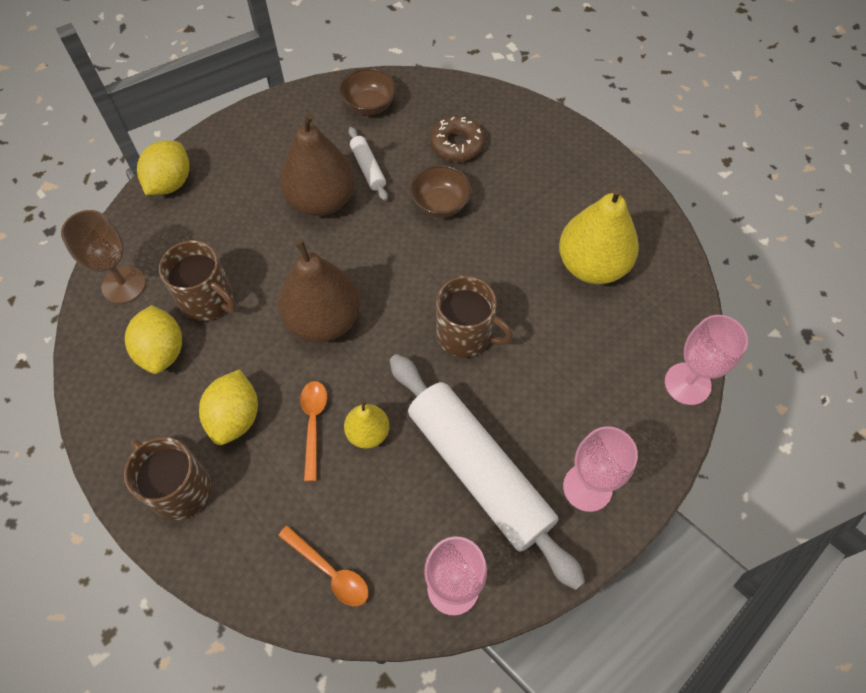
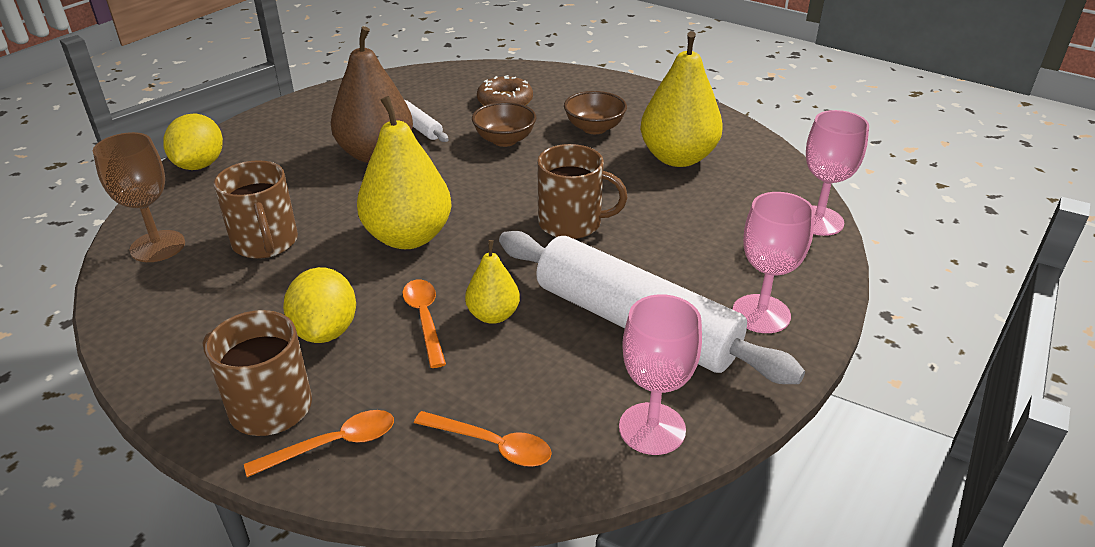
camera: 15 degrees left, 25 degrees down
(162, 351) = (218, 291): yellow lemon -> none
(207, 300) = (265, 242): brown mug -> brown mug turned 45 degrees clockwise
(218, 539) = (333, 444): none -> orange spoon
(323, 320) = (408, 237): brown pear -> yellow pear
(369, 105) = (405, 89): brown bowl -> brown bowl (594, 128)

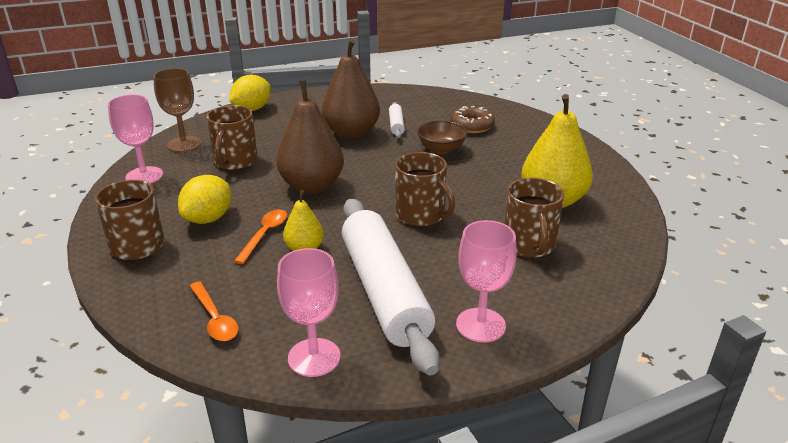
camera: 35 degrees right, 5 degrees down
(333, 444) = (142, 278): orange spoon -> none
(408, 237) = (312, 186): yellow pear -> brown pear
(594, 128) = (514, 161): brown bowl -> none
(709, 213) = (529, 244): none -> brown mug
(818, 221) = (613, 283): pink goblet -> pink goblet (144, 176)

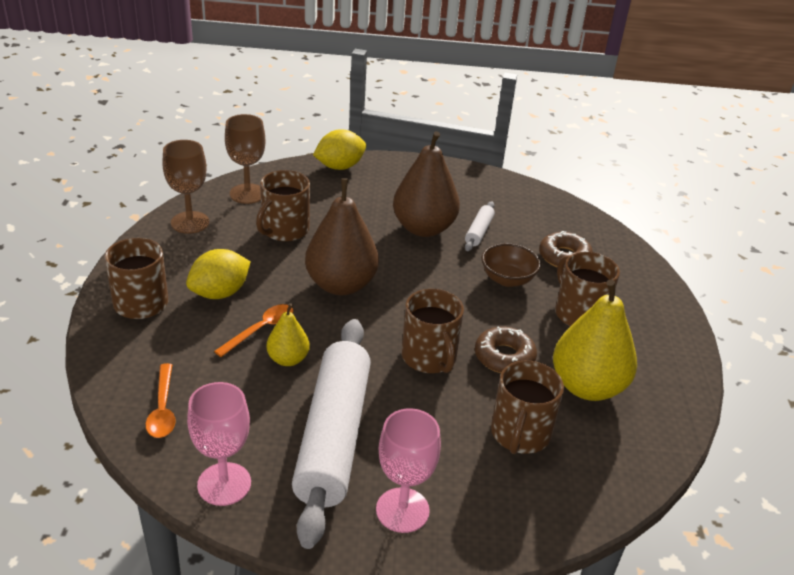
camera: 20 degrees right, 5 degrees up
(144, 176) = (190, 222): pink goblet -> brown goblet
(478, 199) = (504, 357): none -> brown donut
(510, 157) = (579, 313): none -> brown mug

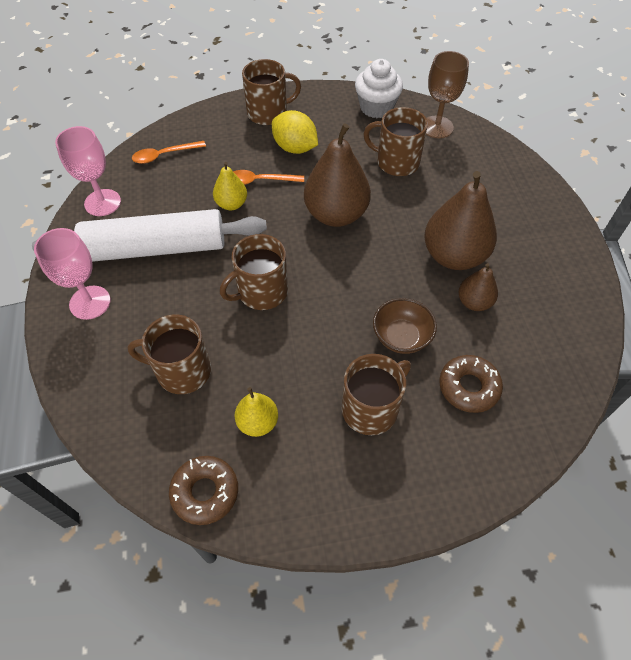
camera: 80 degrees right, 20 degrees up
(190, 222) = (376, 107): brown goblet -> white cupcake
(260, 329) = (260, 181): orange spoon -> orange spoon turned 150 degrees clockwise
(339, 167) = (523, 174): yellow lemon -> none
(479, 231) = (474, 302): white rolling pin -> brown pear
(504, 357) = (279, 348): brown donut -> brown donut (205, 492)
(587, 386) = (258, 422): yellow pear -> yellow pear, size x0.53

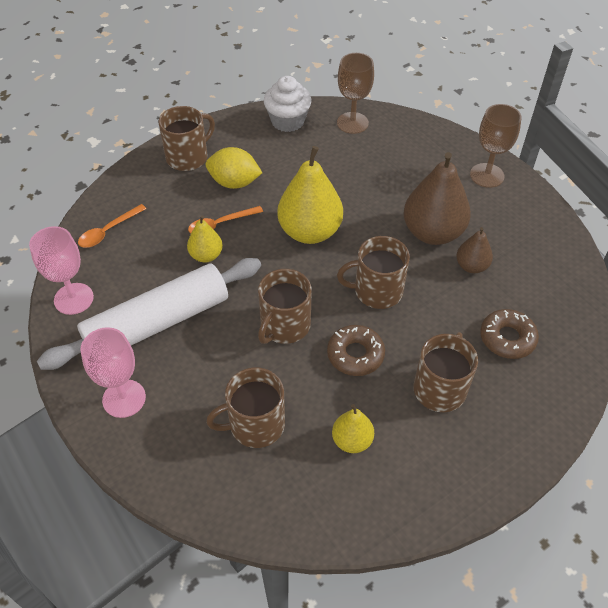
camera: 25 degrees left, 5 degrees down
(205, 492) = (343, 519): brown donut -> brown donut (355, 354)
(336, 214) = (310, 232): brown pear -> yellow pear
(396, 162) = (335, 166): brown mug -> brown mug (377, 291)
(401, 337) = (430, 318): brown bowl -> none
(544, 219) = (487, 175): none -> brown goblet

